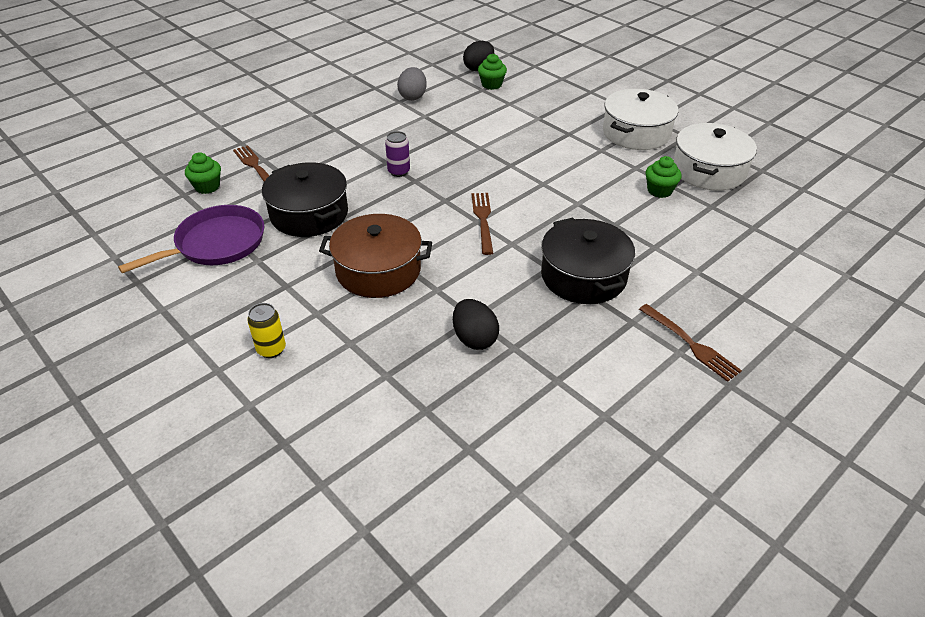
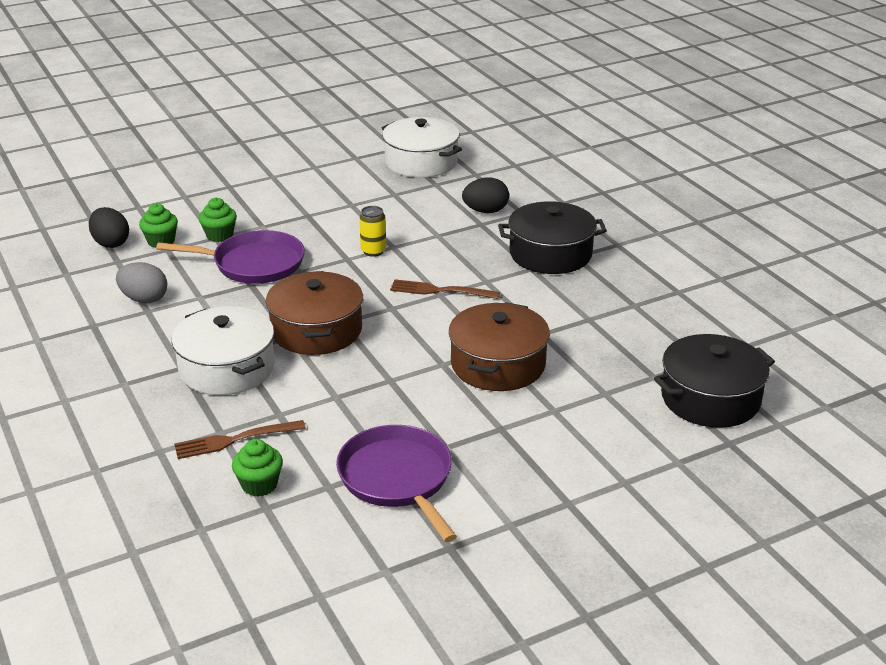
camera: 75 degrees left, 10 degrees down
(271, 349) = (602, 444): yellow can -> yellow can (373, 251)
(309, 214) = (370, 402): black pot -> black pot (710, 398)
(399, 171) = (316, 330): purple can -> brown pot
(474, 339) = (618, 323): black egg -> black egg (485, 211)
(480, 126) = (254, 264): none -> purple pan
(636, 133) = (332, 180): white pot -> white pot (227, 368)
(659, 191) = (439, 191): green cupcake -> green cupcake (219, 235)
(690, 344) = (650, 226): brown fork -> none

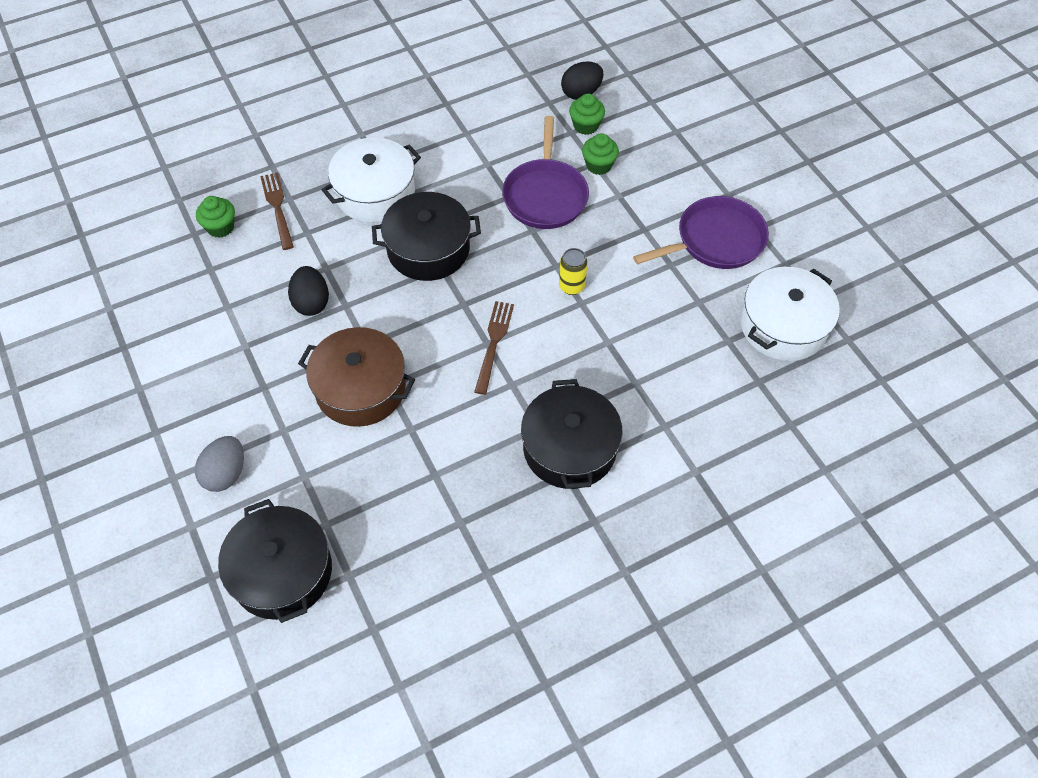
camera: 90 degrees right, 25 degrees up
(144, 299) = (485, 128): grey egg -> grey egg (225, 473)
(316, 330) = (428, 249): brown pot -> black pot
(397, 478) = (210, 313): purple pan -> purple pan (716, 240)
(485, 211) = (666, 388): black egg -> black egg (311, 302)

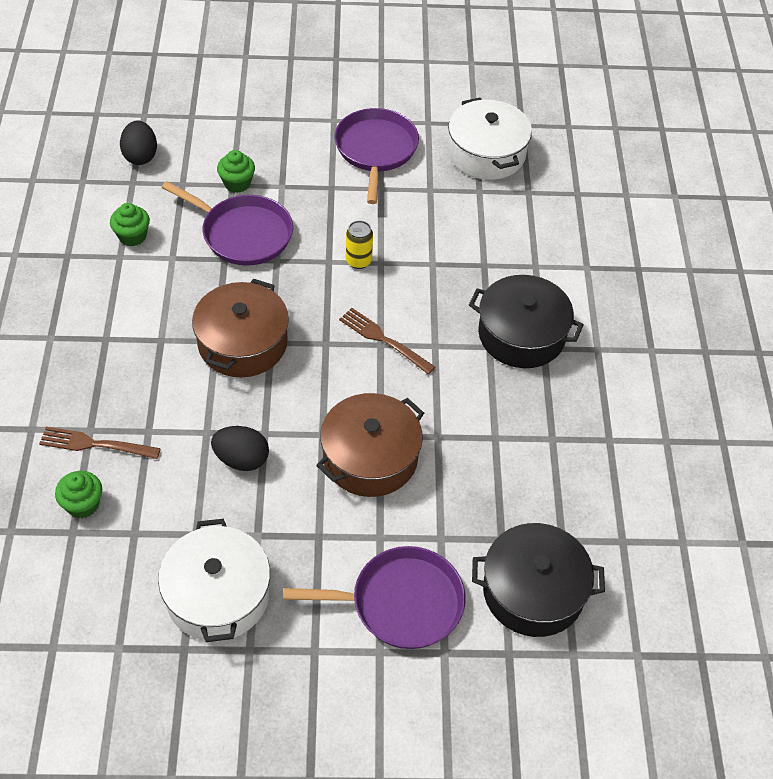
camera: 65 degrees left, 5 degrees down
(225, 473) = (401, 603): grey egg -> purple pan
(375, 193) = (140, 356): white pot -> white pot (218, 595)
(428, 249) = (242, 343): black pot -> brown pot
(586, 126) = (183, 171): green cupcake -> green cupcake (132, 236)

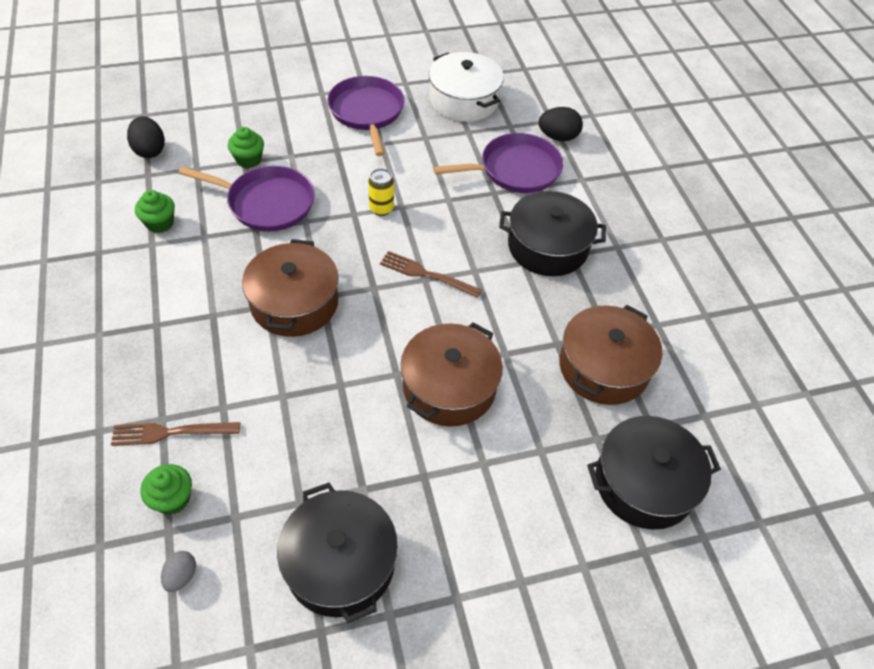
camera: 15 degrees left, 0 degrees up
(75, 573) = (181, 576): none -> grey egg
(218, 595) = (340, 563): white pot -> black pot
(241, 459) = (325, 416): black egg -> black egg (558, 137)
(401, 603) = (525, 525): purple pan -> purple pan (515, 169)
(534, 471) = (603, 367): none -> brown pot

